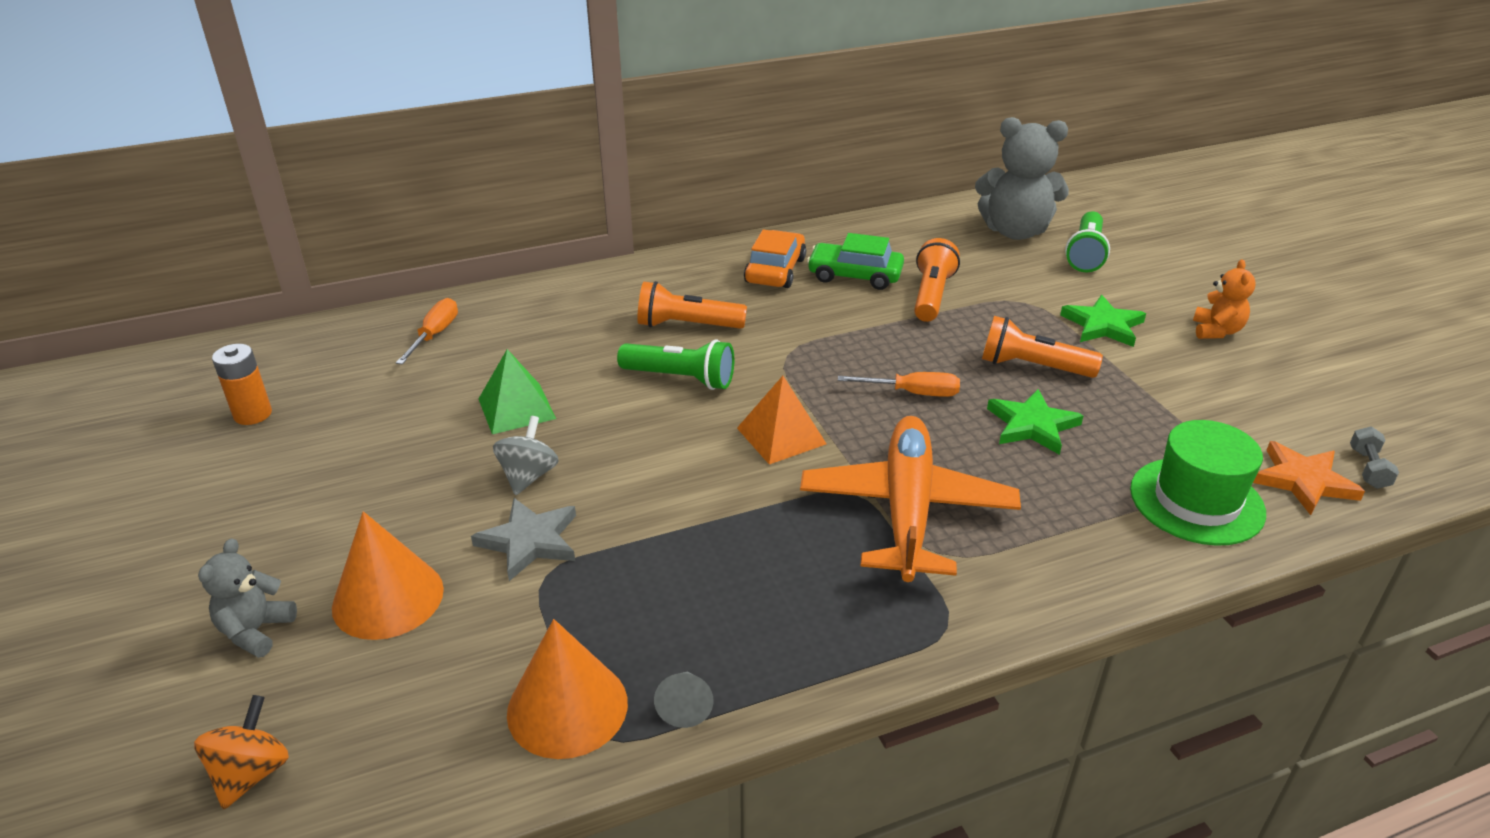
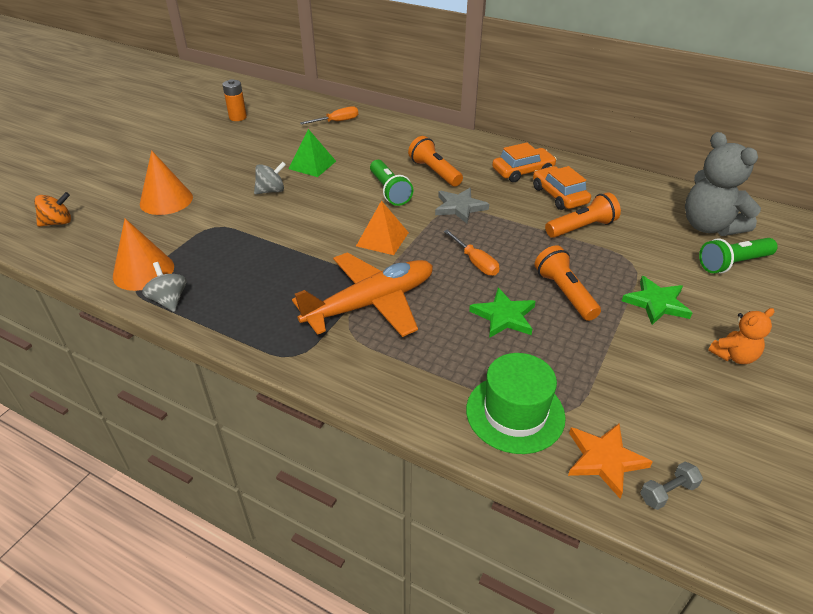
camera: 50 degrees right, 5 degrees up
(256, 631) = (124, 185): grey teddy bear -> none
(529, 541) = (230, 212): grey star -> grey star (459, 207)
(685, 706) = (169, 300): grey cone -> grey spinning top
(855, 275) = (559, 195): green car -> orange car

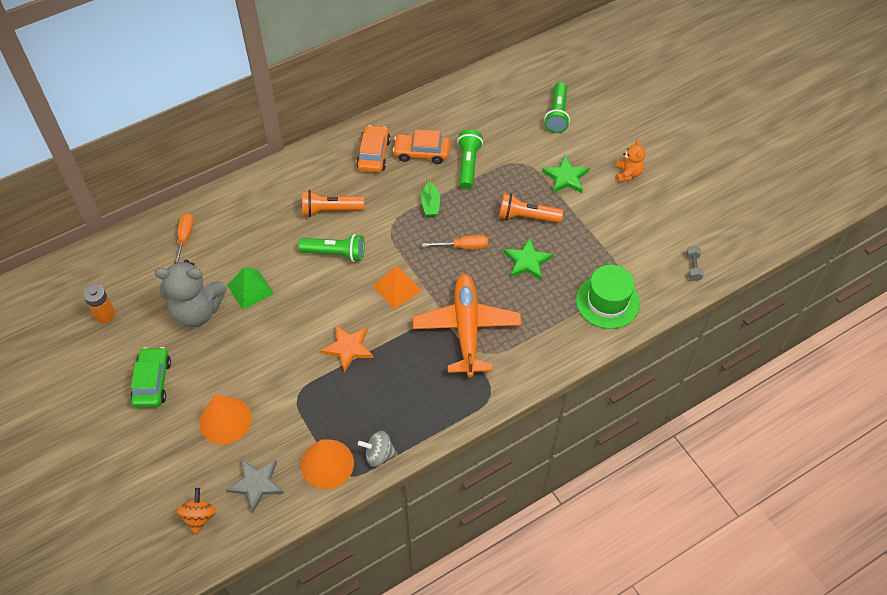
camera: 60 degrees left, 15 degrees up
(186, 156) = (152, 382): none -> green car
(271, 191) = (271, 335): grey spinning top -> none
(459, 207) = (392, 220): grey star -> grey star (256, 484)
(504, 222) = (430, 204): none -> green boat
(582, 228) = (468, 164): orange flashlight -> green flashlight
(604, 460) = (660, 280): orange star -> orange star (348, 348)
(709, 226) = (515, 98): grey teddy bear -> grey teddy bear (197, 311)

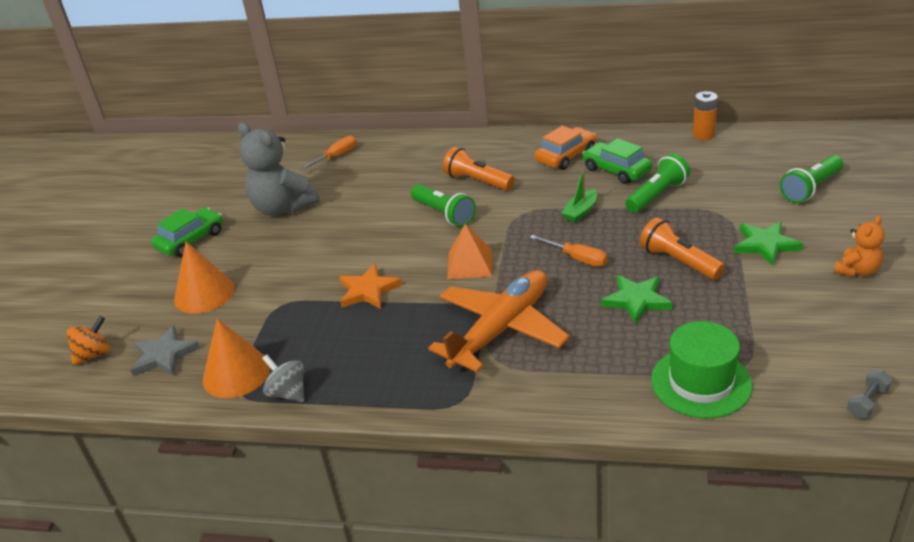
camera: 45 degrees right, 20 degrees down
(105, 315) = (219, 182): orange battery -> orange battery (703, 135)
(250, 289) = (342, 210): green pyramid -> none
(422, 153) = (616, 170): orange car -> green car

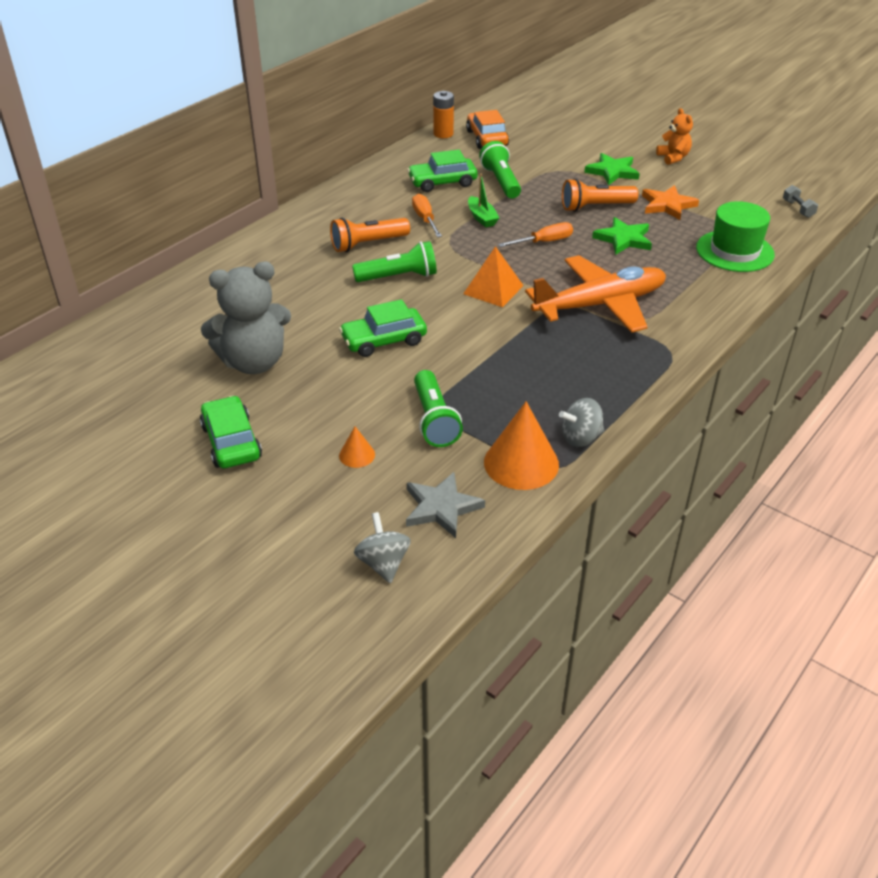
camera: 65 degrees left, 5 degrees up
(94, 354) = (383, 563): orange spinning top -> grey spinning top
(204, 294) = (357, 455): orange cone -> orange cone, size x0.49
(336, 157) = (198, 302): orange screwdriver -> orange screwdriver (425, 219)
(350, 245) = (384, 340): none -> green car
(368, 290) = (472, 352): orange star -> orange star (667, 205)
(501, 329) = (599, 305): orange plane -> orange plane turned 90 degrees clockwise
(566, 156) = (388, 193): orange car -> orange car (487, 138)
(810, 189) = (566, 131): green flashlight -> green flashlight (434, 420)

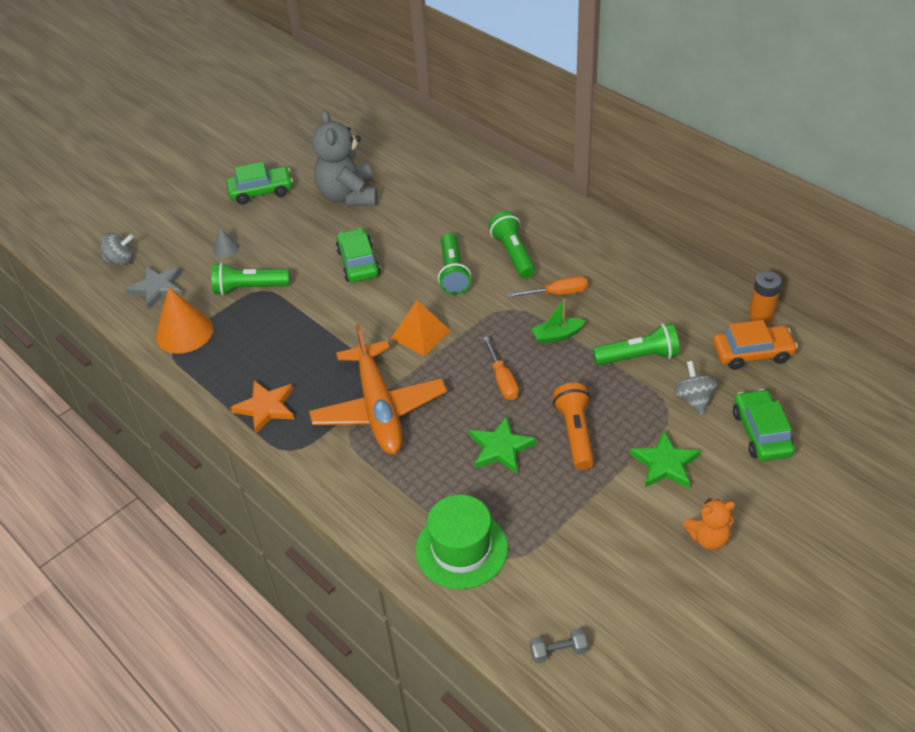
camera: 100 degrees right, 5 degrees up
(357, 455) = (226, 248): orange cone -> grey cone
(367, 244) = (513, 254): orange flashlight -> green flashlight
(442, 182) = (637, 309): green car -> green car (761, 433)
(580, 438) = (198, 369): grey spinning top -> grey spinning top (693, 399)
(667, 205) = (576, 504): orange star -> orange star (266, 408)

